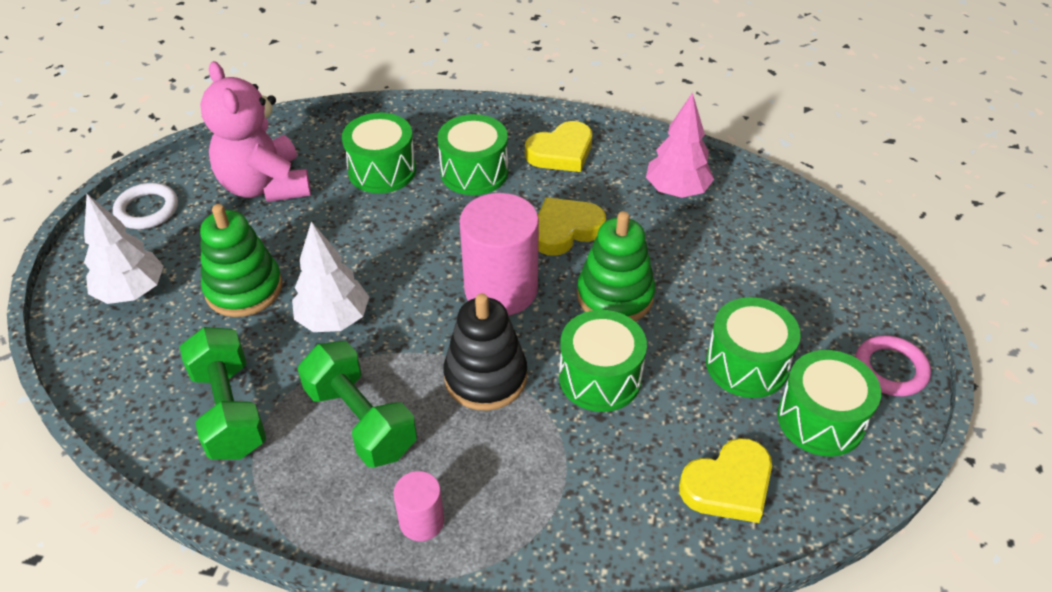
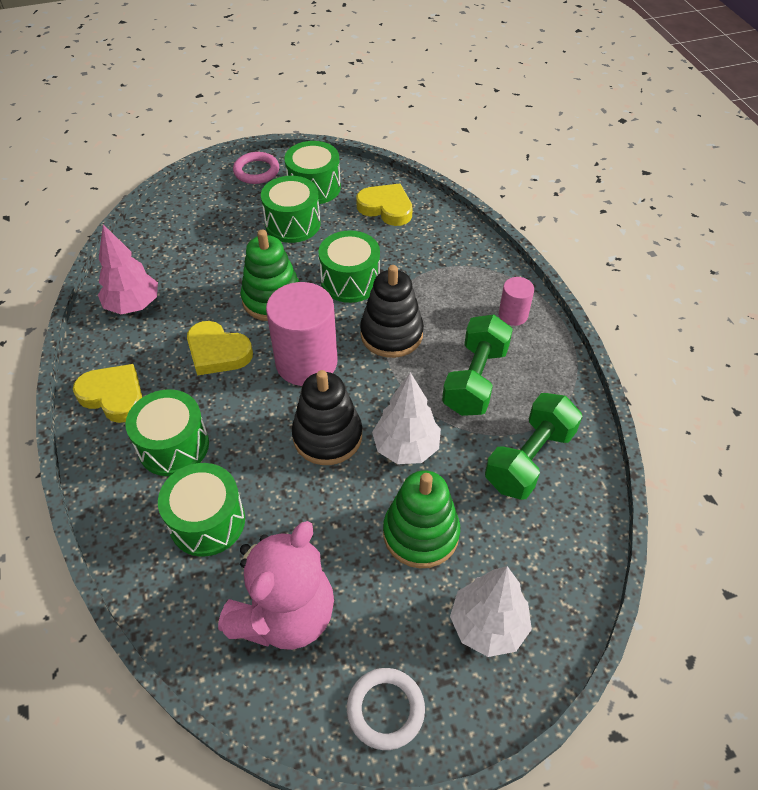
camera: 120 degrees left, 5 degrees up
(397, 269) = (327, 436): none -> black stacking toy

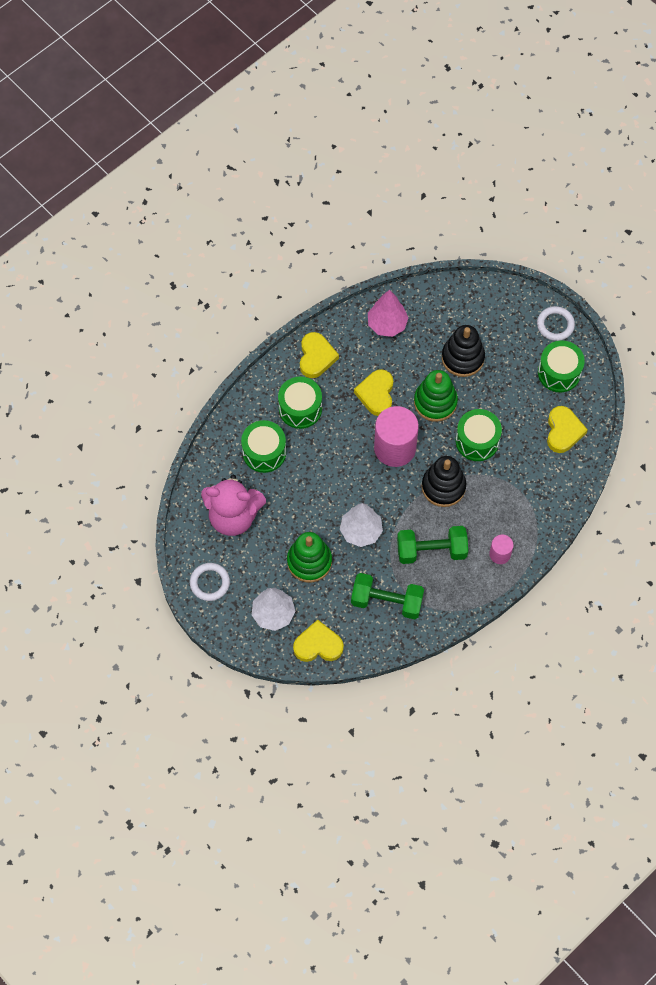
camera: 65 degrees right, 15 degrees up
(256, 171) = (555, 325): pink ring -> white ring
(293, 224) = (512, 378): green drum -> none
(327, 436) = (347, 485): black stacking toy -> black stacking toy (462, 358)
(567, 579) = (318, 645): none -> yellow heart

